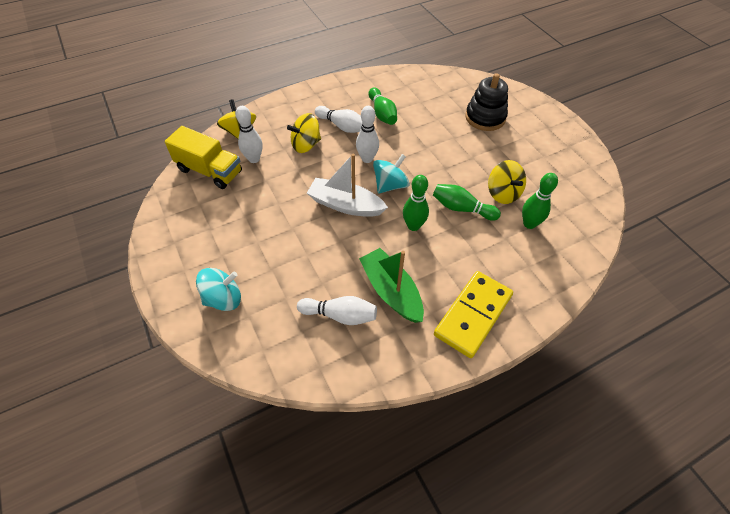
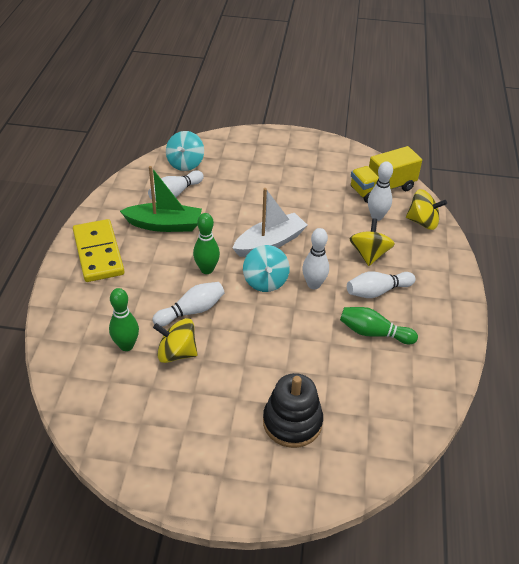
camera: 125 degrees right, 10 degrees down
(223, 299) = (245, 154): turquoise spinning top -> turquoise spinning top (185, 163)
(461, 208) = (191, 311): green bowling pin -> white bowling pin

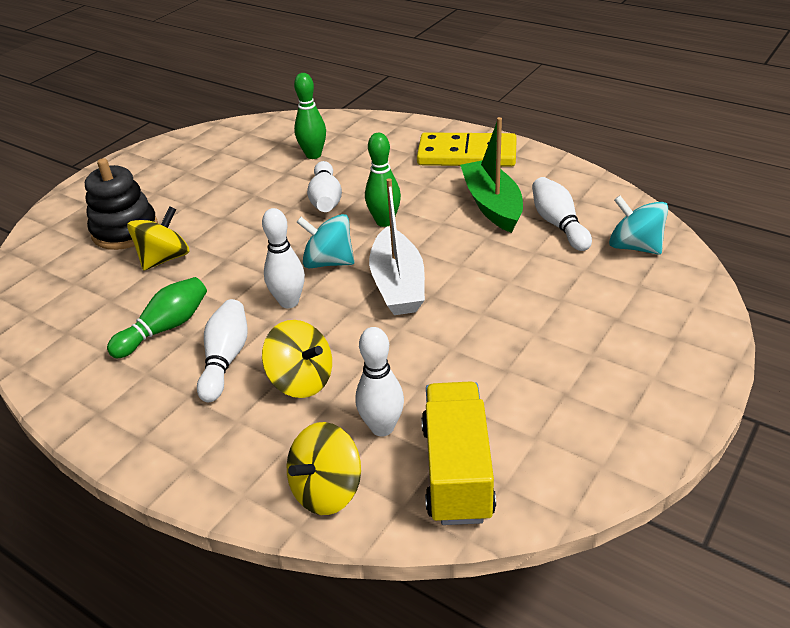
camera: 120 degrees right, 5 degrees down
(164, 225) = (492, 205): green boat -> green boat turned 135 degrees clockwise
(176, 353) = (277, 181): yellow spinning top -> yellow spinning top (164, 258)

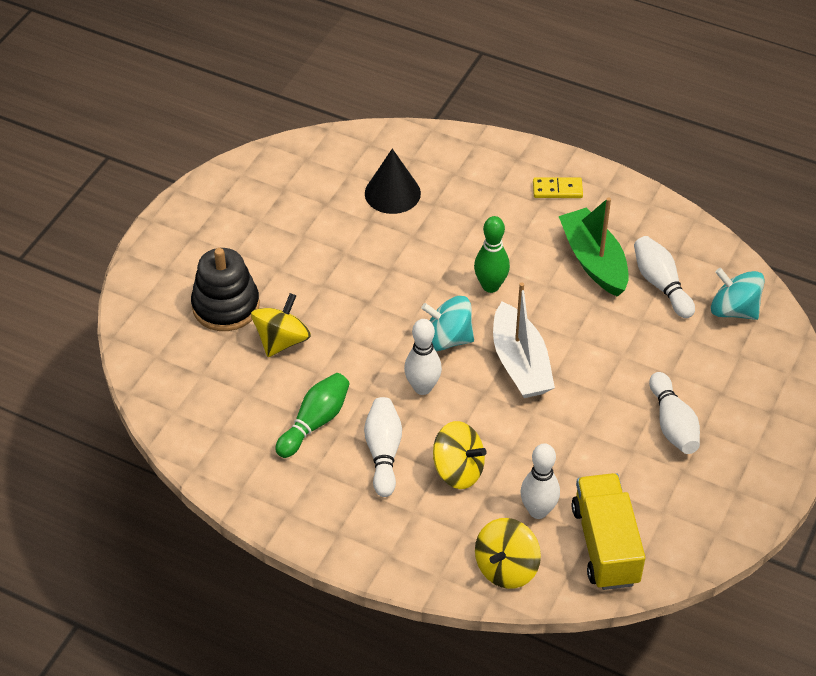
camera: 10 degrees left, 10 degrees up
(313, 155) = (392, 193): green bowling pin -> black cone
(326, 199) = (423, 257): white bowling pin -> white bowling pin (672, 424)
(467, 154) = (557, 189): yellow domino -> yellow domino, size x0.48

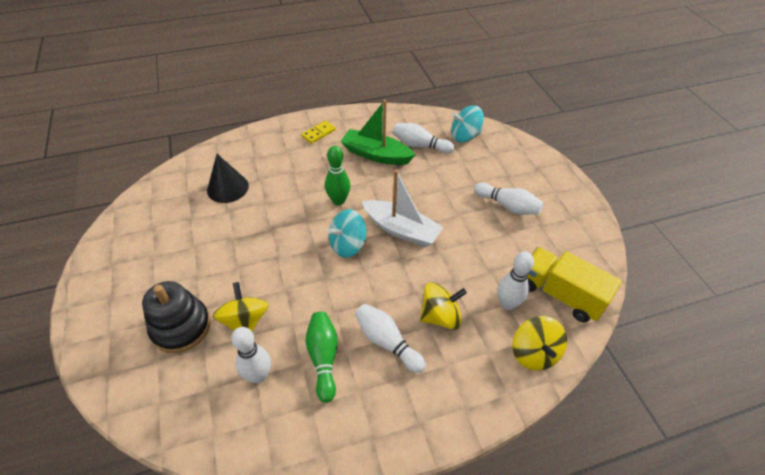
camera: 45 degrees left, 0 degrees up
(422, 387) = (365, 283): white bowling pin -> white bowling pin (258, 375)

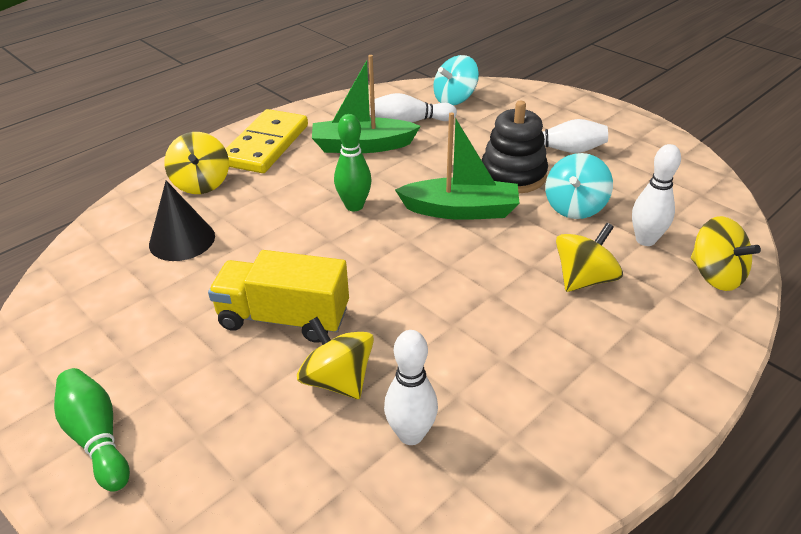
camera: 25 degrees left, 10 degrees down
(181, 327) = (245, 425): black stacking toy -> black stacking toy (513, 175)
(263, 150) = (201, 183): none -> yellow spinning top
(318, 133) = (266, 145): yellow domino -> yellow domino, size x2.08
(323, 358) = (481, 378): green bowling pin -> green bowling pin (97, 437)
(348, 245) = (407, 247): turquoise spinning top -> turquoise spinning top (574, 207)
(387, 342) = (546, 329): white bowling pin -> none
(401, 230) = (461, 210): white boat -> green boat
(560, 294) = (690, 211): yellow truck -> yellow truck (284, 318)

